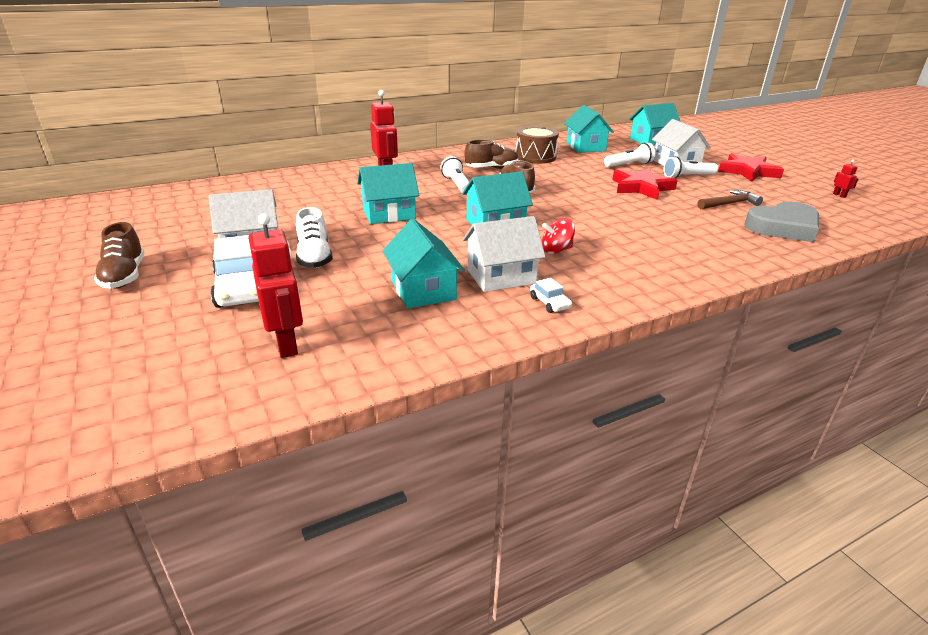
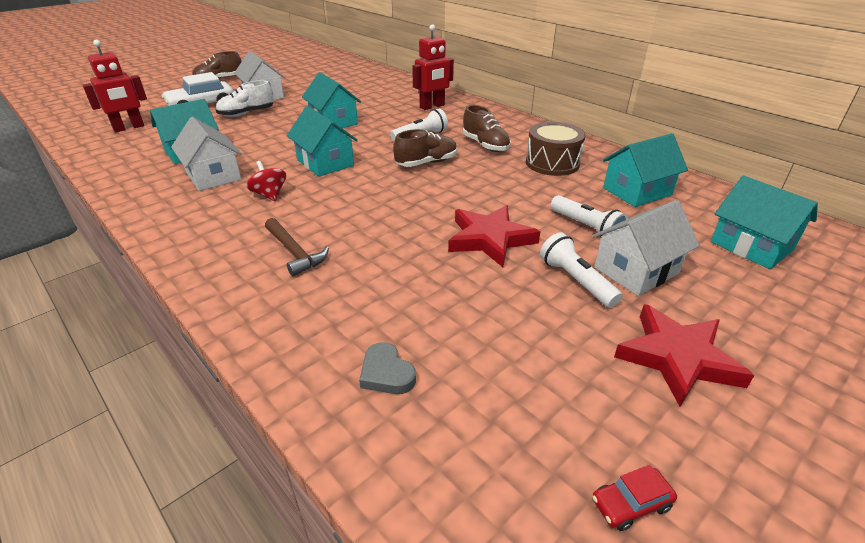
camera: 75 degrees right, 5 degrees up
(549, 303) = (162, 199): white car -> none
(729, 204) = (469, 319): brown hammer -> brown hammer (294, 252)
(783, 227) = (386, 373): grey heart -> grey heart, size x0.49
(839, 195) = (630, 503): red robot -> red car

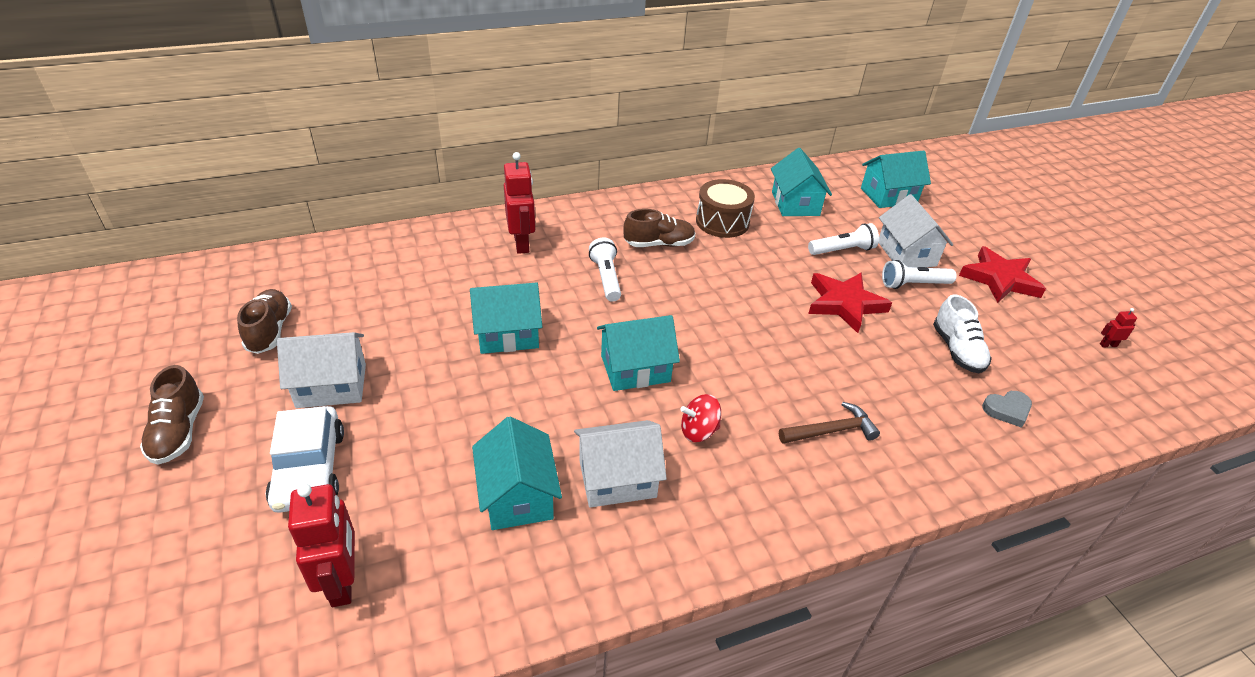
camera: 70 degrees left, 5 degrees up
(247, 114) = (402, 416): white shoe -> white shoe (957, 350)
(426, 163) = (679, 294): brown shoe -> brown shoe (270, 331)
(630, 503) = (1108, 345): red car -> red robot

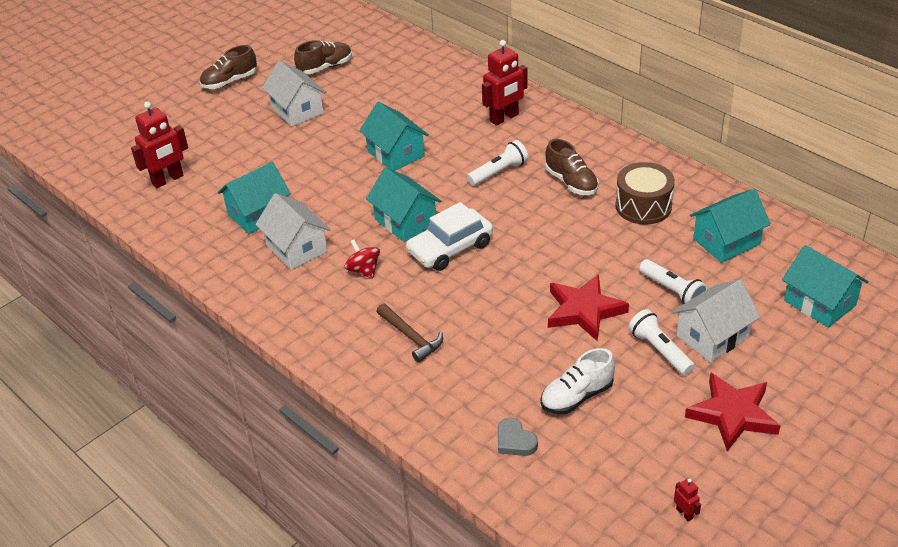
camera: 70 degrees right, 0 degrees up
(309, 469) = (231, 134): white car -> white car (450, 248)

